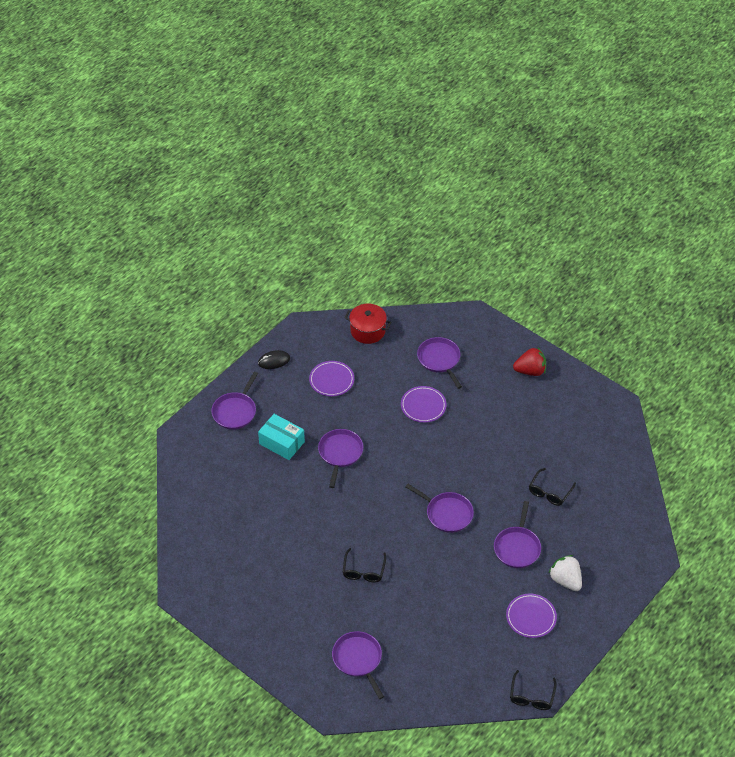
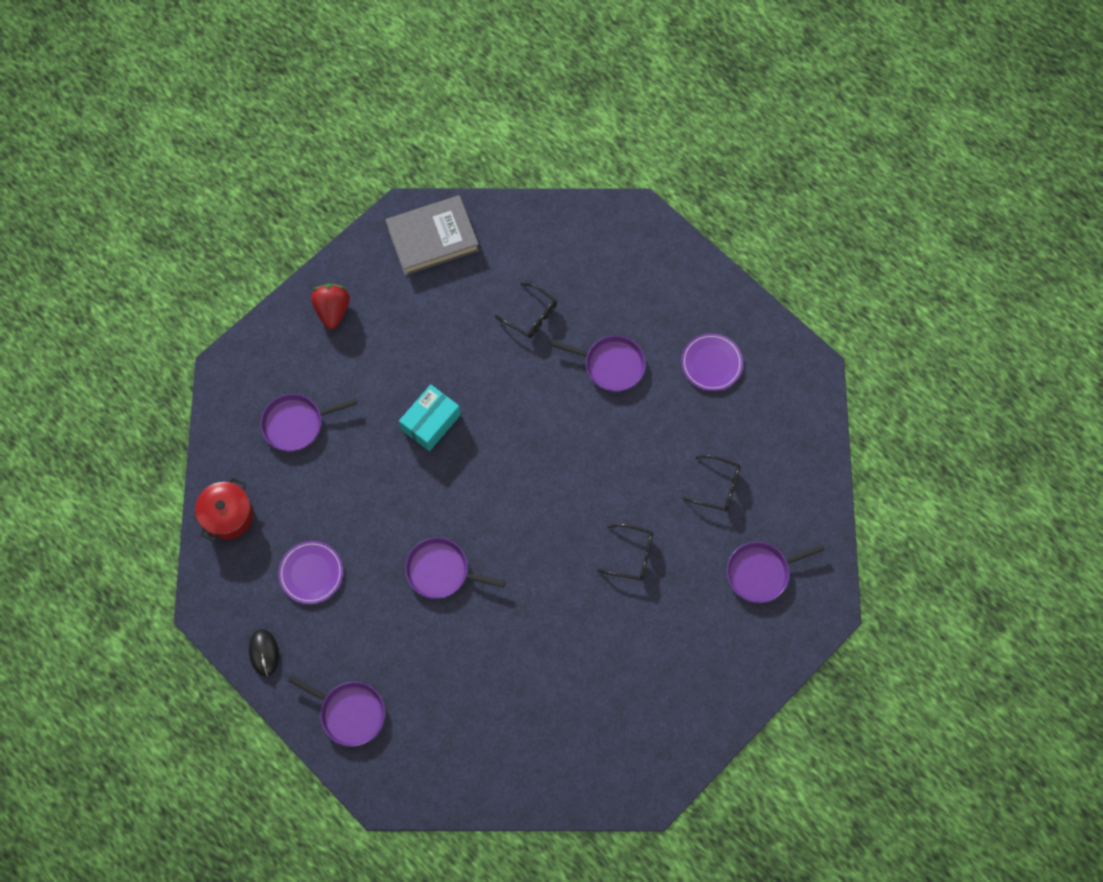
camera: 85 degrees left, 20 degrees up
(281, 443) = (414, 649): turquoise box -> turquoise box (431, 422)
(423, 405) = (373, 454): purple plate -> none
(447, 513) = (553, 443): purple pan -> none
(531, 696) = (818, 377): black glasses -> black glasses (717, 487)
(565, 580) = (662, 316): white strawberry -> none
(601, 424) = (432, 238): none -> grey book

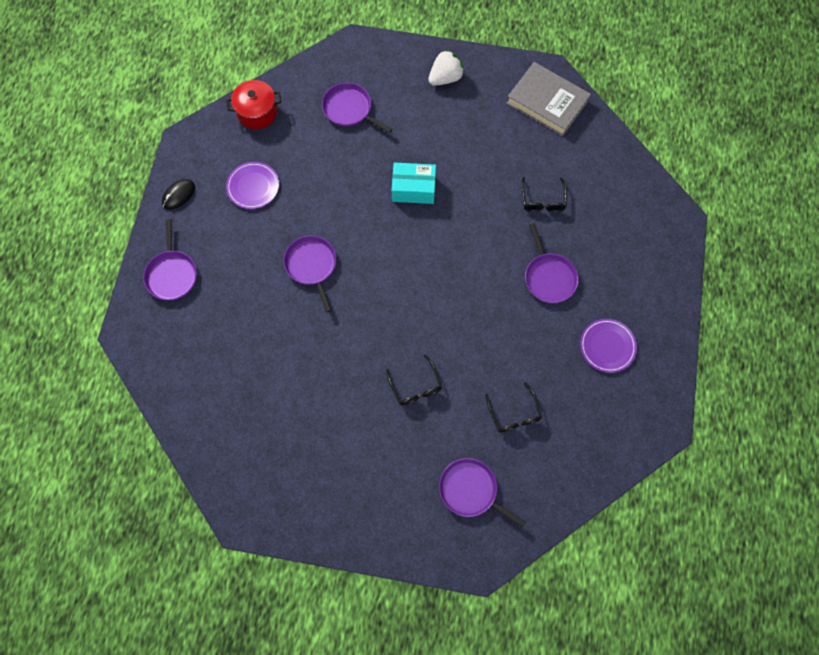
camera: 55 degrees right, 0 degrees up
(332, 310) = (445, 78): red strawberry -> white strawberry

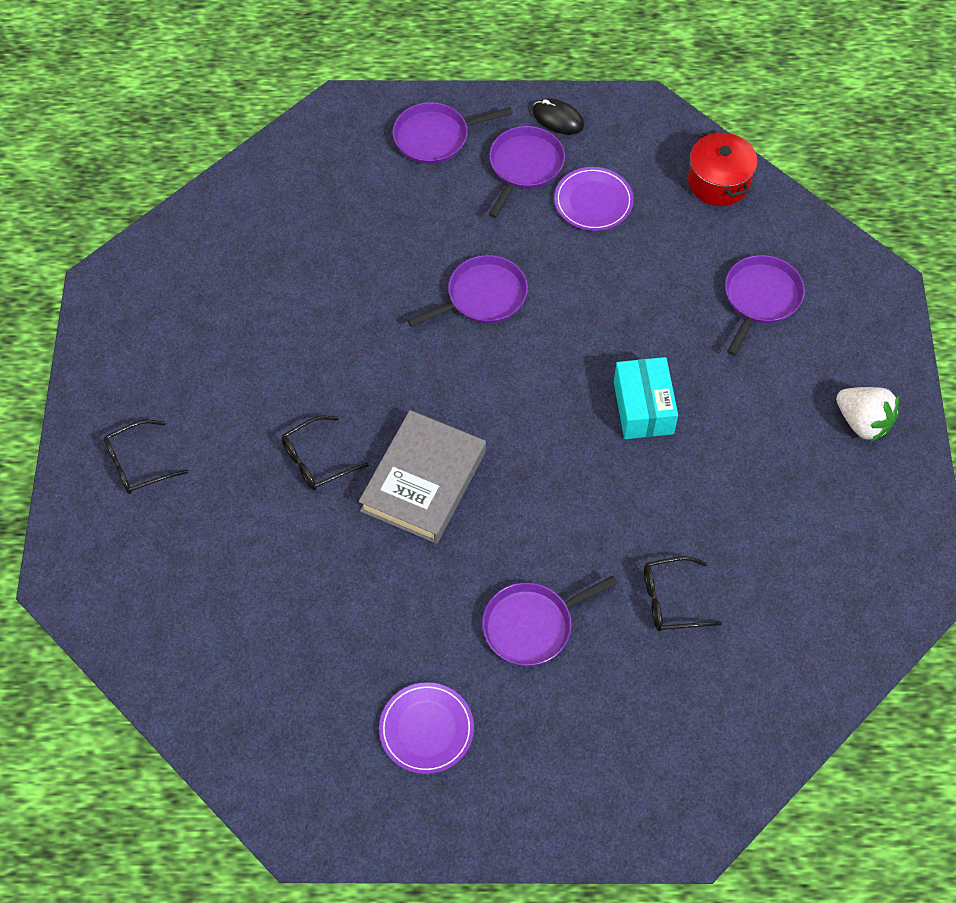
camera: 80 degrees right, 10 degrees down
(470, 490) = (168, 556): purple pan -> purple pan (524, 166)
(514, 414) = (292, 601): black glasses -> black glasses (138, 464)
(547, 102) = (865, 585): grey book -> grey book (423, 481)

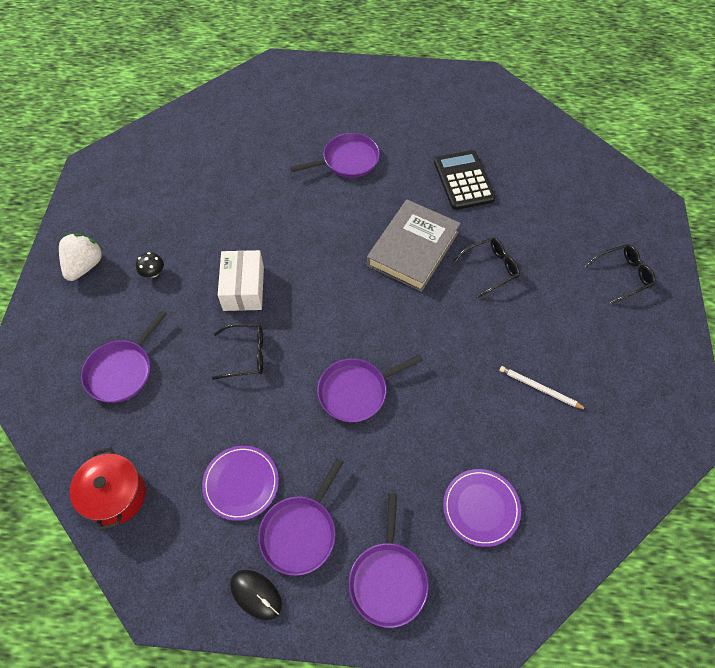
camera: 175 degrees left, 0 degrees up
(269, 315) = (539, 388): none -> white pencil
(349, 602) = (463, 180): none -> black calculator
(426, 729) = (416, 116): purple plate -> purple plate (481, 508)
(435, 137) = (388, 580): purple pan -> purple pan turned 105 degrees clockwise
(643, 407) = (243, 288): turquoise box -> white box
(671, 600) = (257, 168): black glasses -> black glasses (246, 354)
(768, 419) = (153, 273): none -> black mushroom
(863, 422) = (85, 265): white strawberry -> white strawberry turned 60 degrees clockwise

